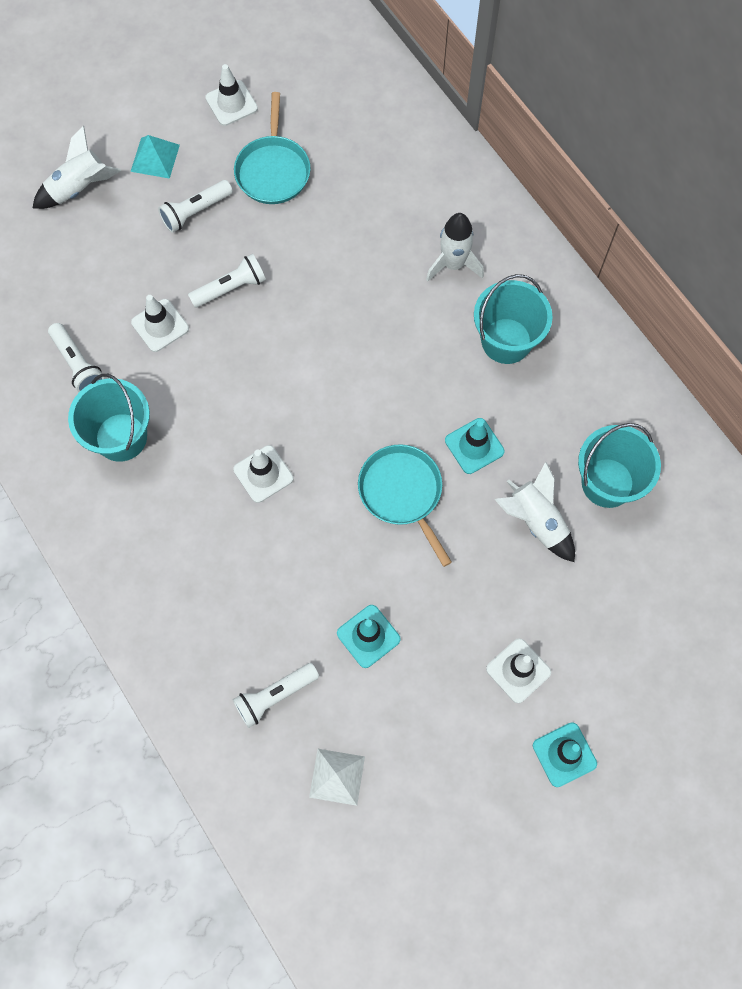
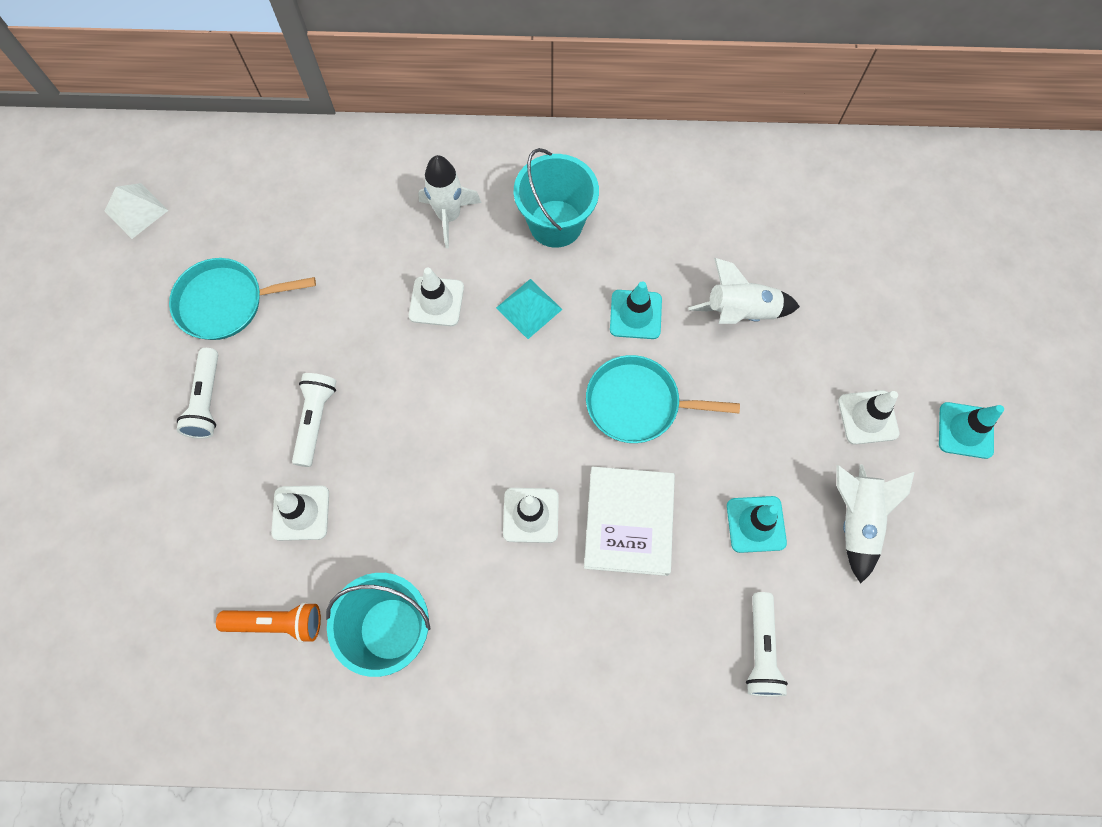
camera: 55 degrees left, 0 degrees up
(78, 364) = (277, 623): white flashlight -> orange flashlight
(79, 188) = (81, 496): white rocket -> white rocket (856, 520)
(155, 158) = (115, 400): turquoise pyramid -> turquoise pyramid (529, 308)
(231, 103) = (121, 293): white traffic cone -> white traffic cone (436, 301)
(273, 170) = (225, 303): turquoise pan -> turquoise pan turned 135 degrees clockwise
(305, 544) = (629, 522): none -> white book
(337, 776) = (874, 641): white pyramid -> white pyramid (136, 210)
(607, 483) = (744, 234): turquoise bucket -> none

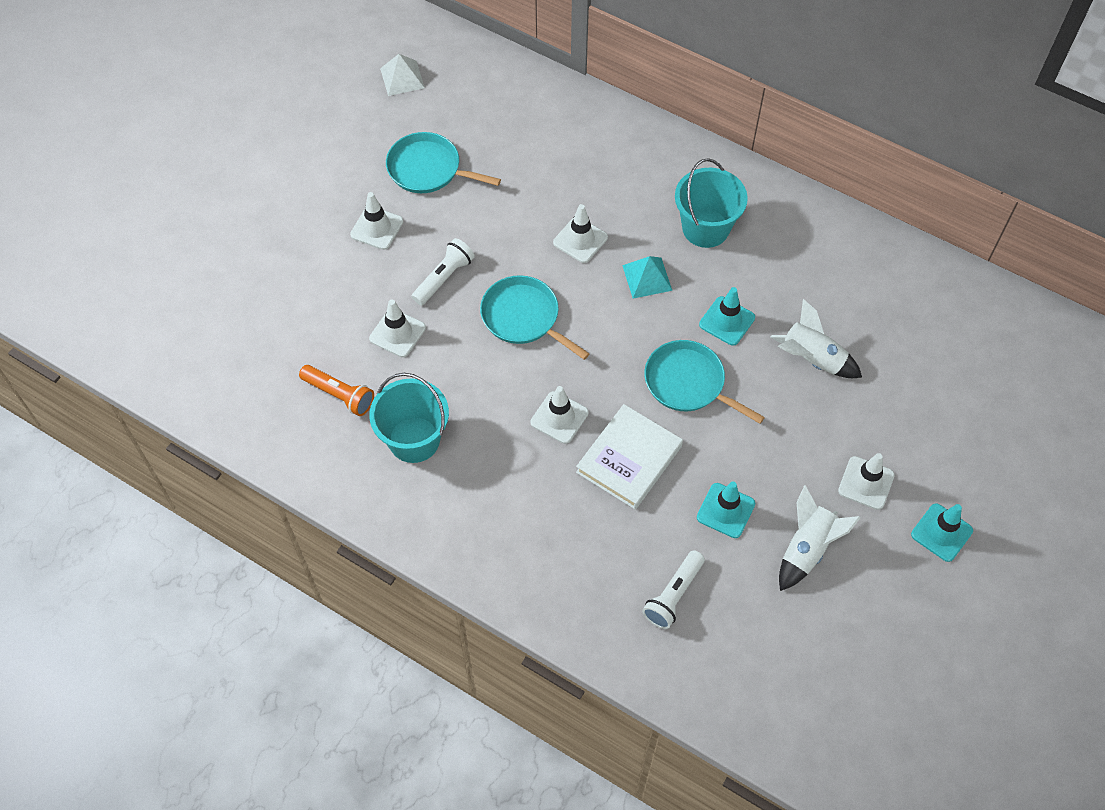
camera: 30 degrees right, 10 degrees down
(207, 400) = (377, 228): white flashlight -> white traffic cone
(427, 421) = (523, 317): none -> turquoise pan
(449, 216) = (626, 185): white rocket -> none

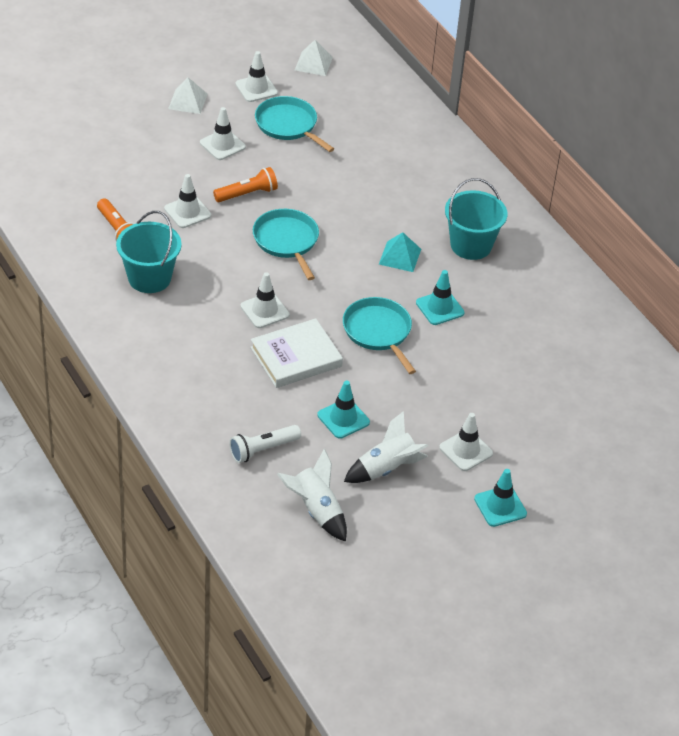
camera: 25 degrees right, 15 degrees down
(303, 189) = (187, 101): none -> white pyramid
(444, 278) = (247, 194): white flashlight -> orange flashlight
(580, 240) = (367, 213): white traffic cone -> white traffic cone (256, 88)
(812, 359) = (487, 359): white rocket -> white rocket (316, 510)

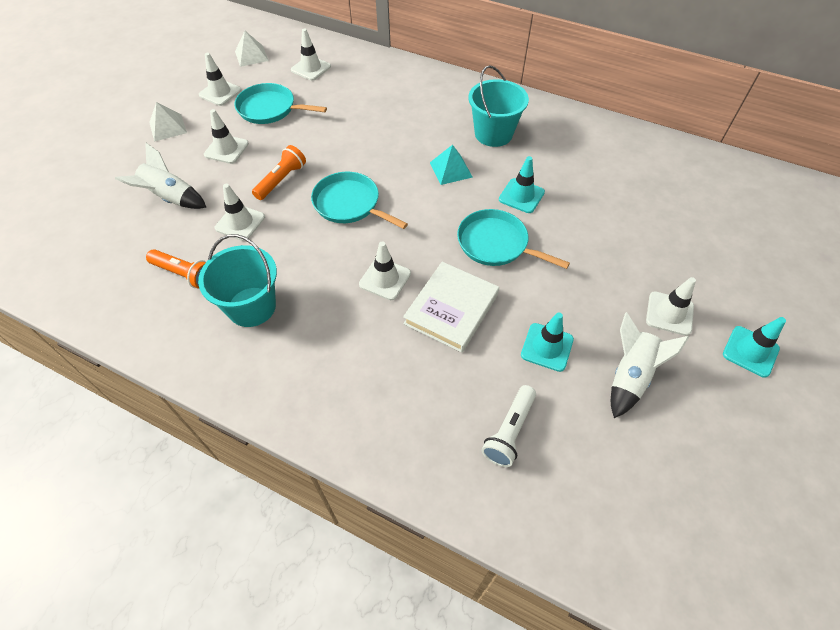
camera: 30 degrees left, 10 degrees up
(316, 510) = (619, 469): white rocket -> white rocket (170, 198)
(358, 102) = (311, 68): none -> white traffic cone

